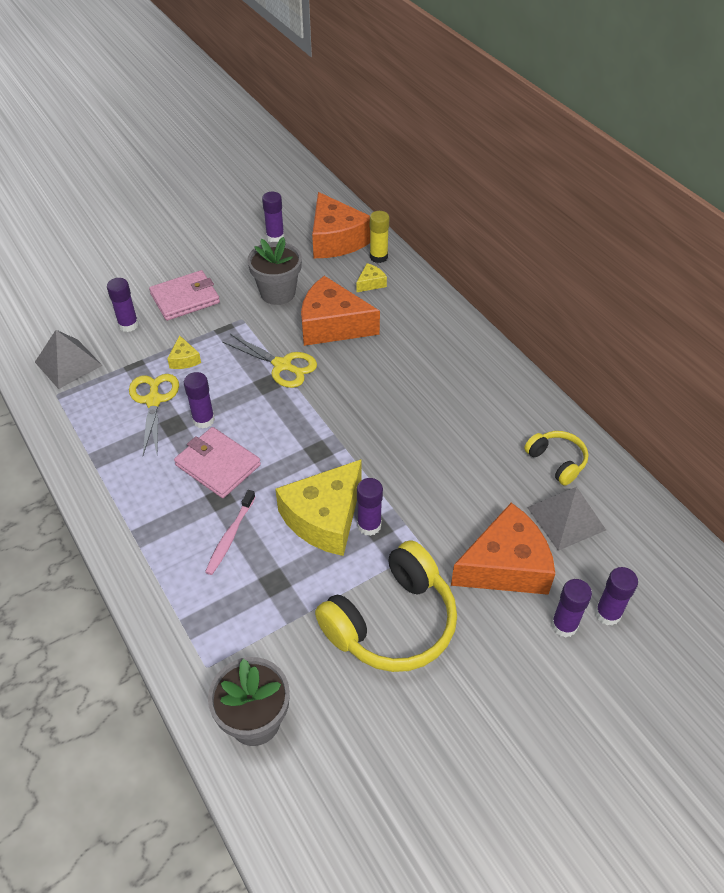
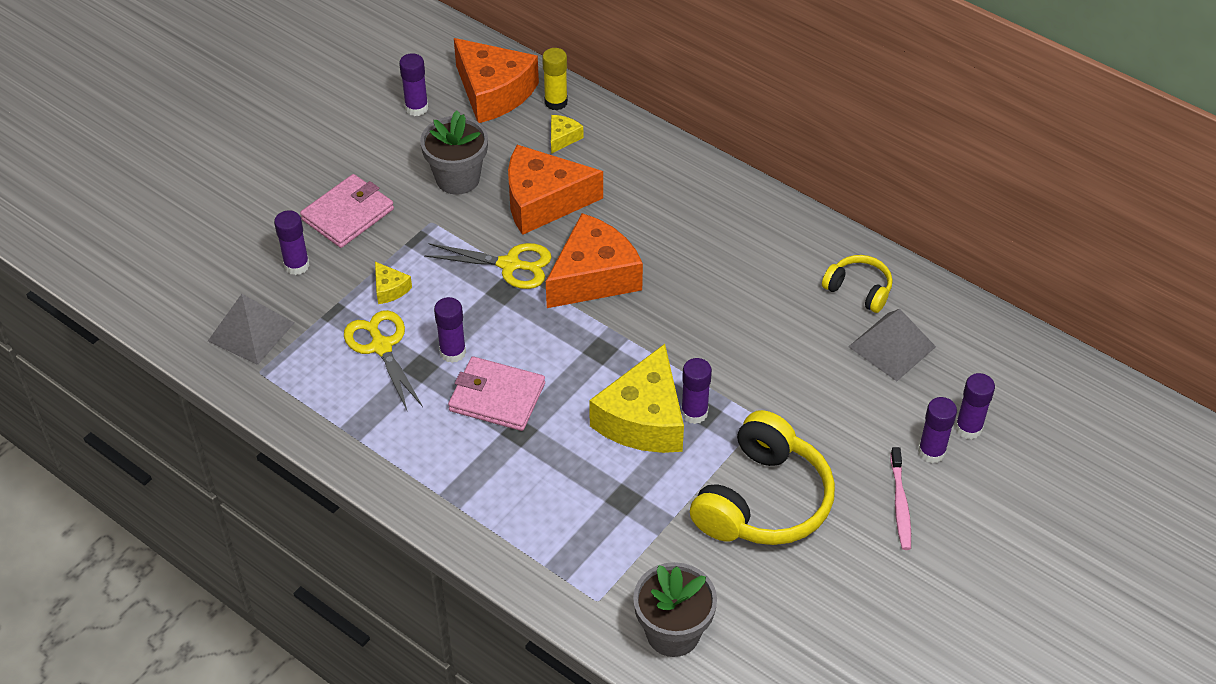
camera: 20 degrees left, 0 degrees up
(230, 536) = (552, 467): pink toothbrush -> pink toothbrush (900, 503)
(505, 566) = (851, 412): orange cheese -> orange cheese (593, 277)

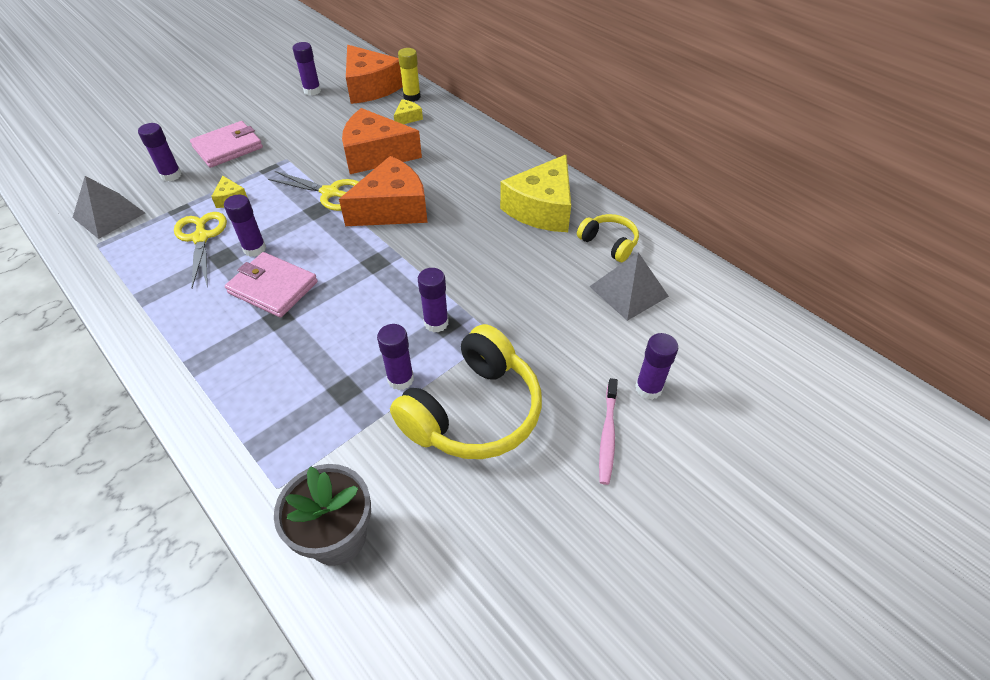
camera: 10 degrees right, 0 degrees up
(457, 178) = (319, 134): grey flower pot -> none
(643, 419) = (389, 322): yellow cheese -> yellow cheese (542, 208)
(968, 428) = (688, 371): purple glue stick -> purple glue stick (400, 379)

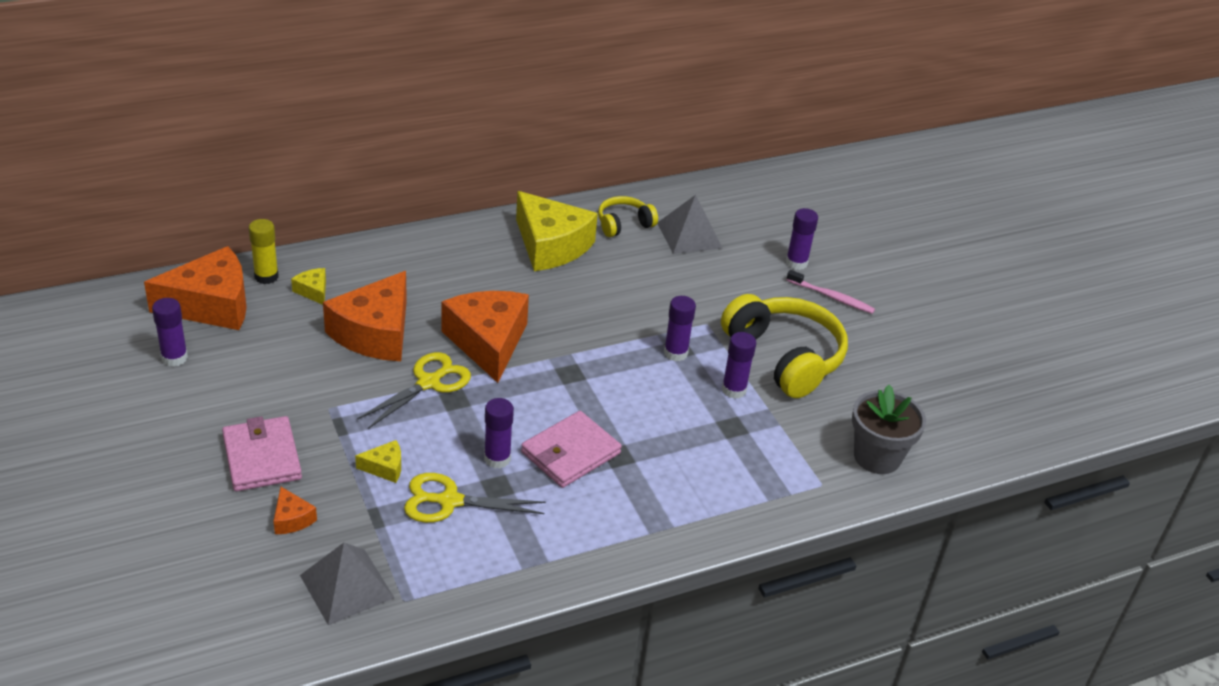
camera: 75 degrees left, 10 degrees down
(171, 175) = (292, 519): purple glue stick -> orange cheese

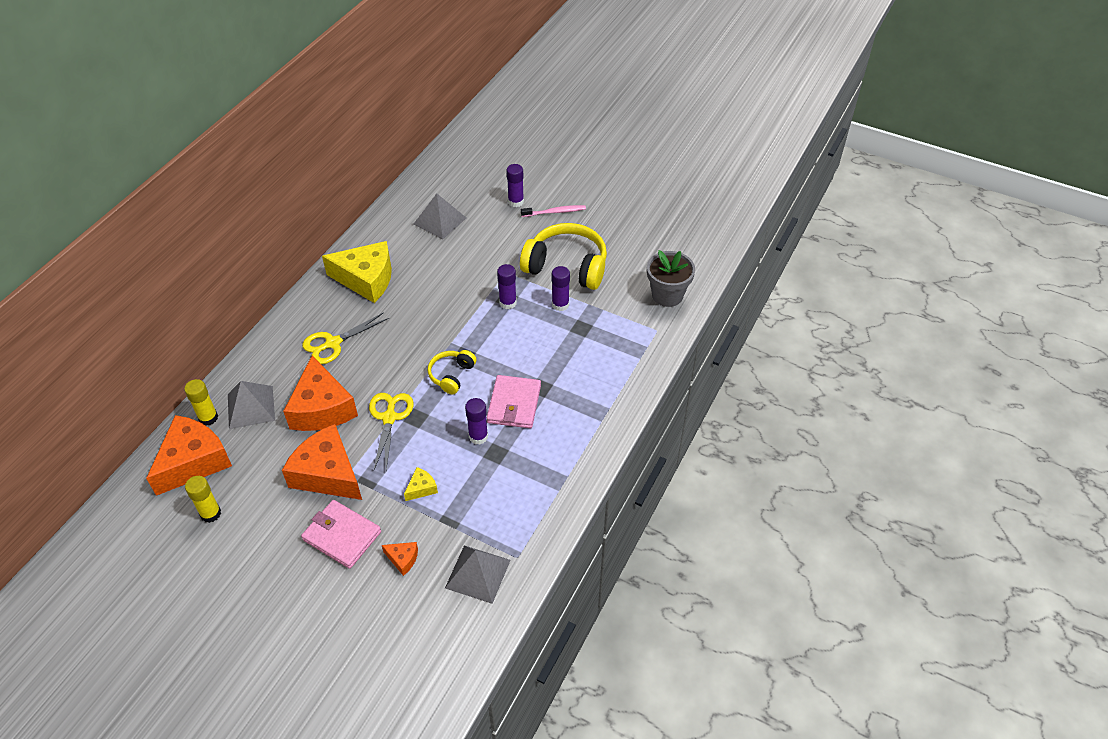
camera: 35 degrees left, 10 degrees up
(174, 358) = (210, 513): purple glue stick -> yellow glue stick
(313, 291) = (251, 407): yellow cheese -> grey pyramid
(449, 501) = (479, 481): yellow scissors -> yellow scissors (332, 343)
(488, 342) = (396, 368): orange cheese -> orange cheese (327, 474)
(624, 224) = (395, 237): yellow headphones -> yellow headphones (451, 375)

